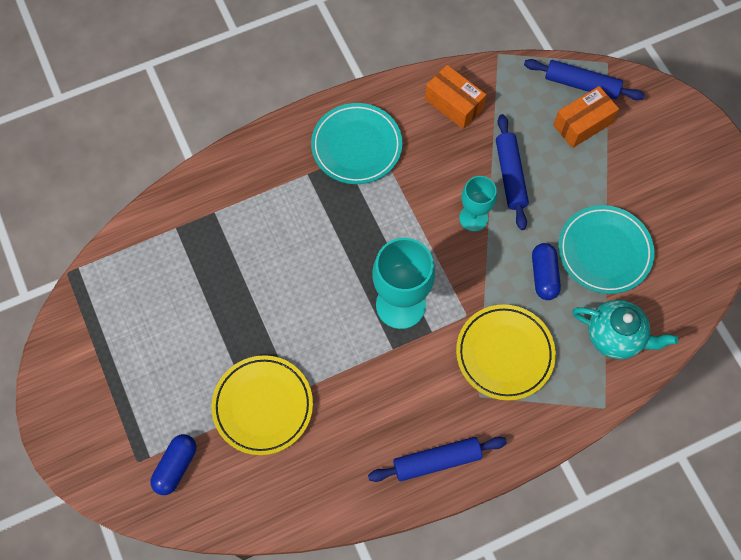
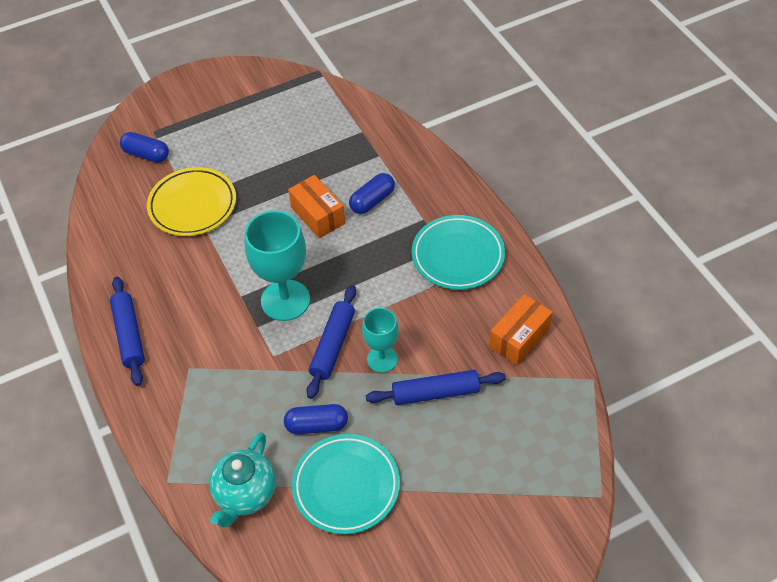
camera: 90 degrees right, 15 degrees down
(277, 220) = (372, 201): none -> blue capsule
(504, 354) = (231, 389): yellow plate -> none
(581, 85) = (564, 467): blue rolling pin -> blue rolling pin (332, 345)
(582, 124) = (510, 467): orange box -> orange box (318, 215)

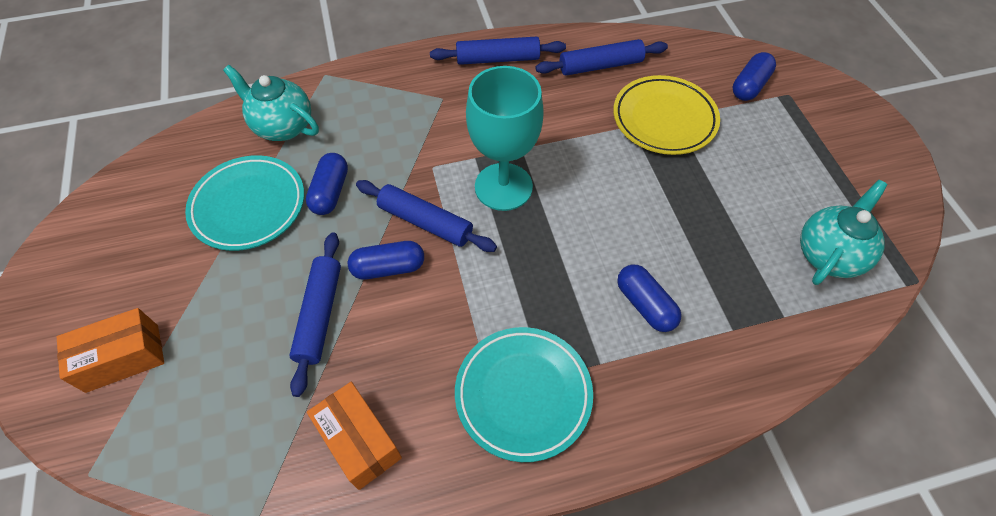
camera: 100 degrees right, 5 degrees up
(131, 255) = (600, 66): none -> blue rolling pin
(307, 110) = (828, 254): none -> turquoise teapot
(318, 215) = (628, 237): orange box -> orange box (122, 358)
(382, 359) = (388, 268): turquoise goblet -> blue capsule

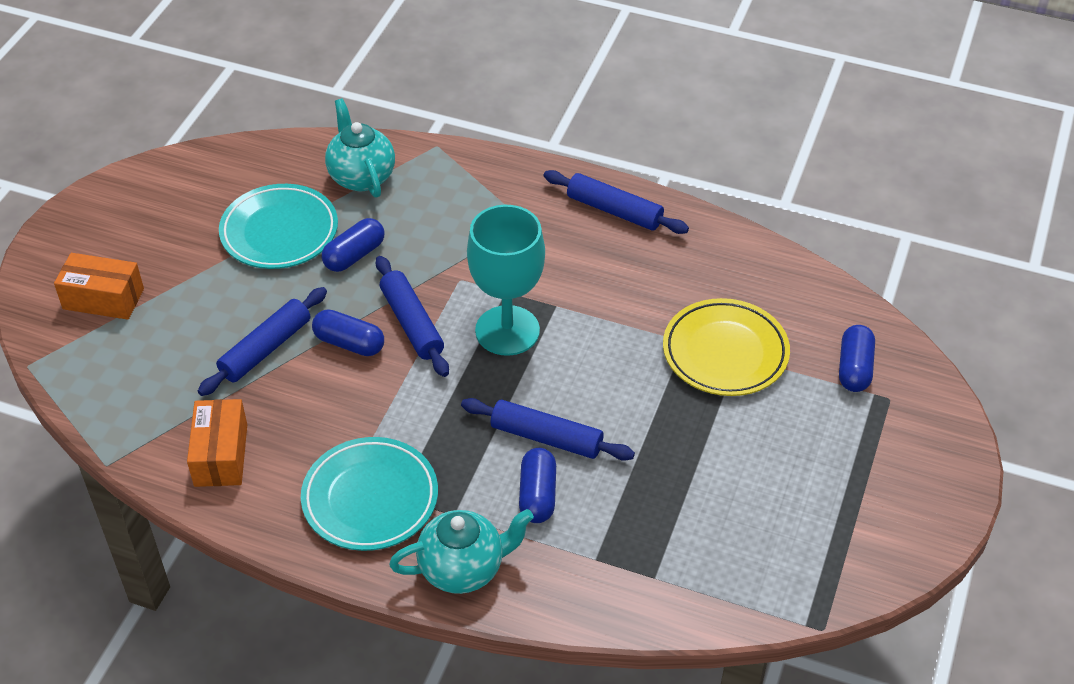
camera: 35 degrees right, 10 degrees down
(600, 66) = (713, 269): blue rolling pin -> blue rolling pin (546, 438)
(749, 86) = (854, 368): blue capsule -> blue capsule turned 60 degrees counterclockwise
(828, 254) = (757, 556): turquoise teapot -> turquoise teapot (463, 568)

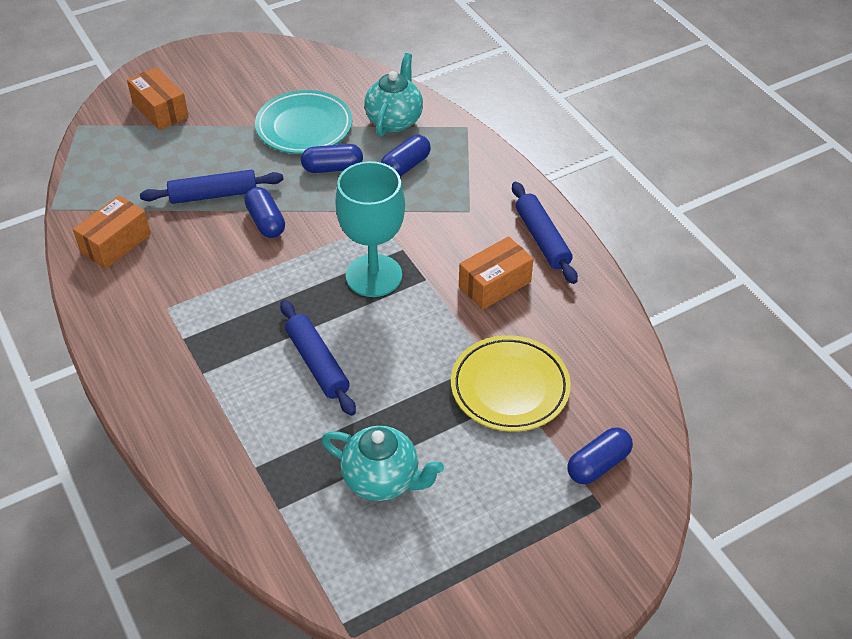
camera: 40 degrees right, 0 degrees up
(370, 498) = (166, 328): turquoise plate -> none
(412, 323) = (318, 233): blue rolling pin -> none
(463, 568) = (168, 412): turquoise teapot -> turquoise teapot (382, 480)
(537, 495) = (268, 397): blue capsule -> blue capsule (405, 166)
(618, 274) = (494, 284): none -> orange box

